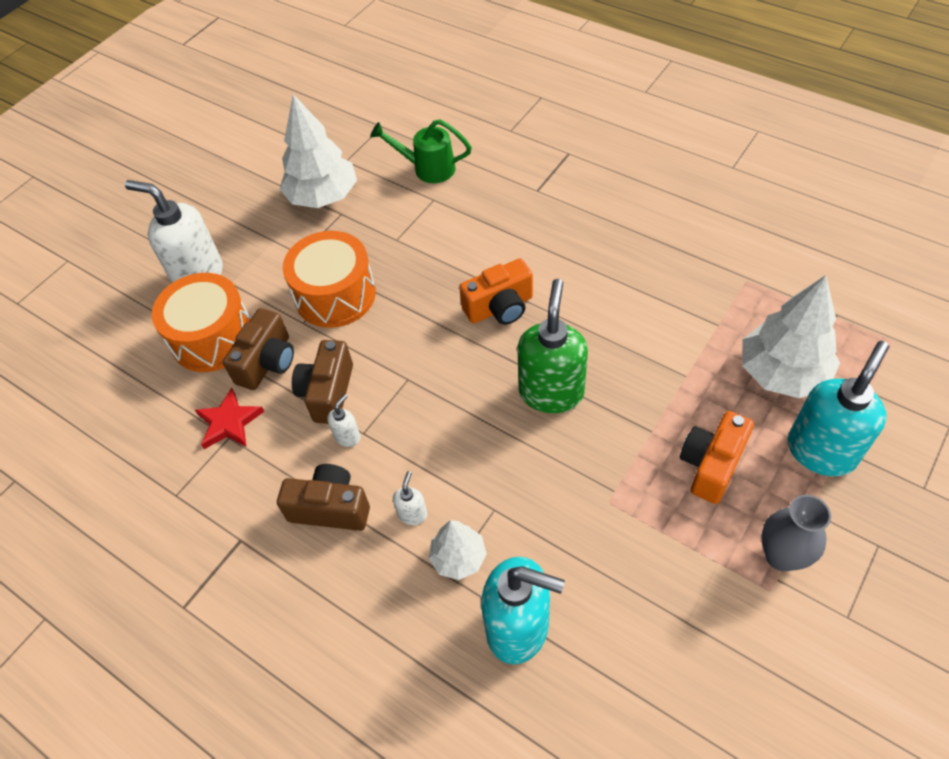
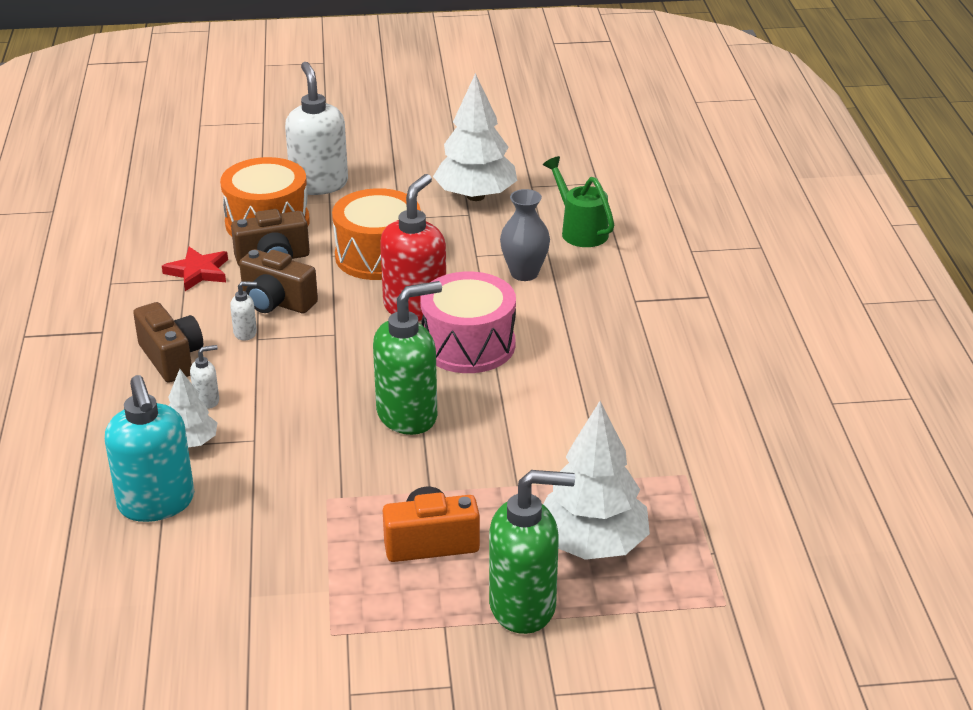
camera: 45 degrees right, 20 degrees down
(328, 393) = (276, 302): brown camera -> brown camera turned 120 degrees counterclockwise
(424, 311) = (415, 308): none -> red soap dispenser
(500, 307) = (468, 345): orange camera -> pink drum
(781, 556) = (375, 626): grey vase -> grey vase (524, 273)
(821, 451) = (523, 606): turquoise soap dispenser -> green soap dispenser

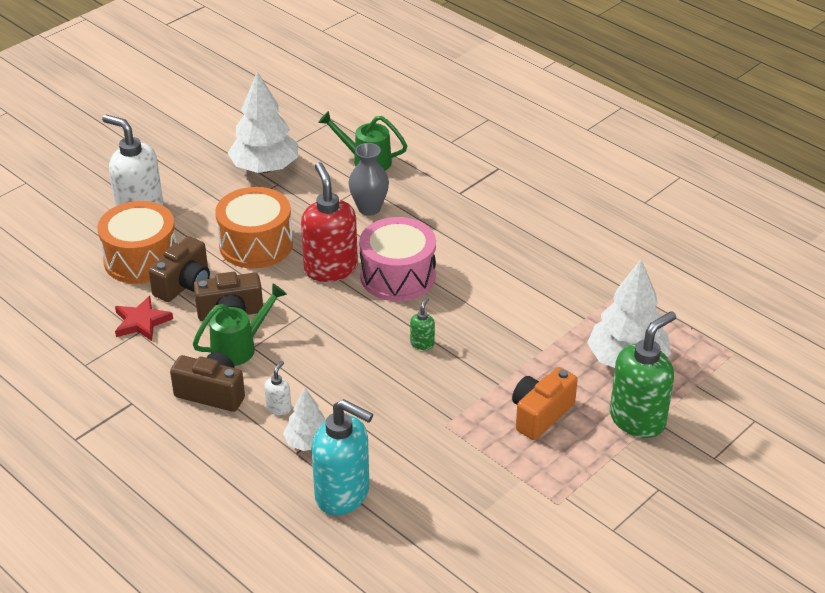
camera: 40 degrees left, 5 degrees up
(245, 333) = (239, 347): white soap dispenser -> green watering can
(408, 415) = (422, 343): green soap dispenser -> green soap dispenser, size x0.43

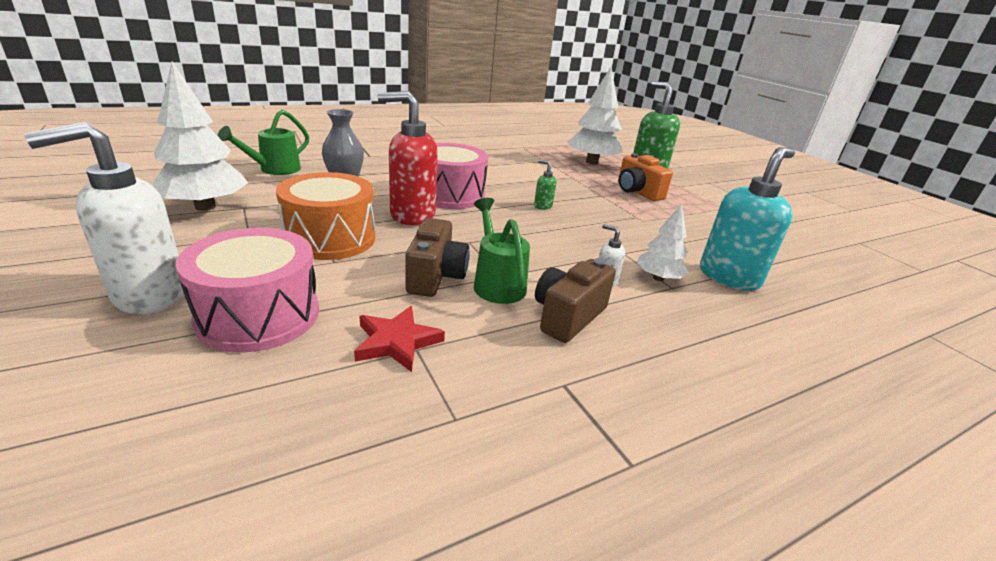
camera: 75 degrees left, 10 degrees down
(141, 259) = (258, 315): orange drum -> pink drum
(184, 284) = (351, 294): brown camera -> none

